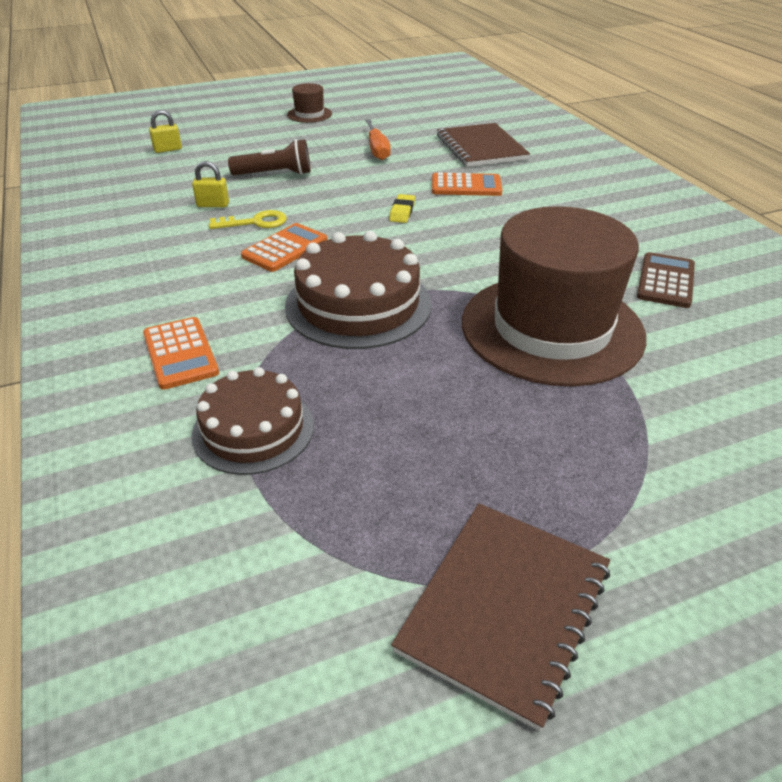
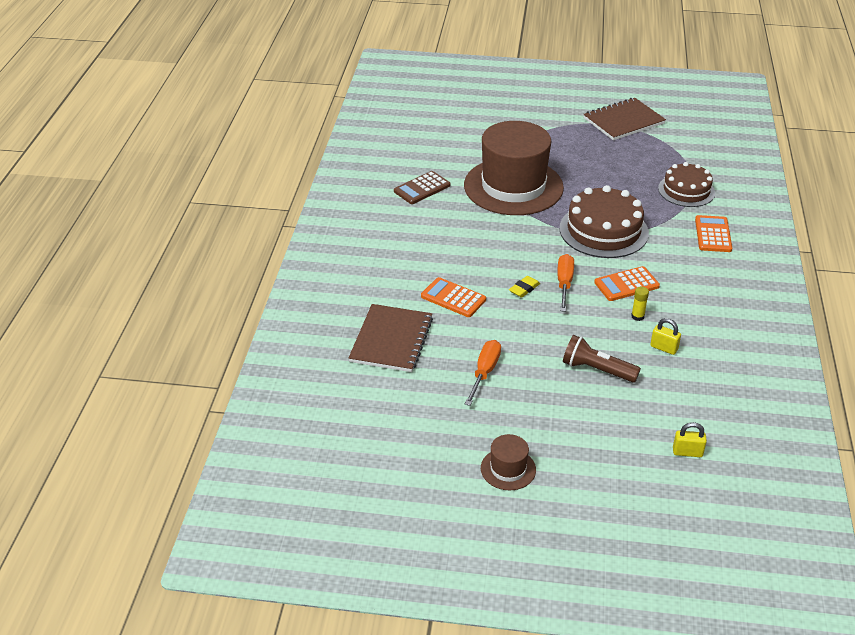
camera: 150 degrees left, 0 degrees up
(255, 222) = (637, 316): yellow key -> yellow glue stick
(362, 229) = (564, 283): none -> orange screwdriver

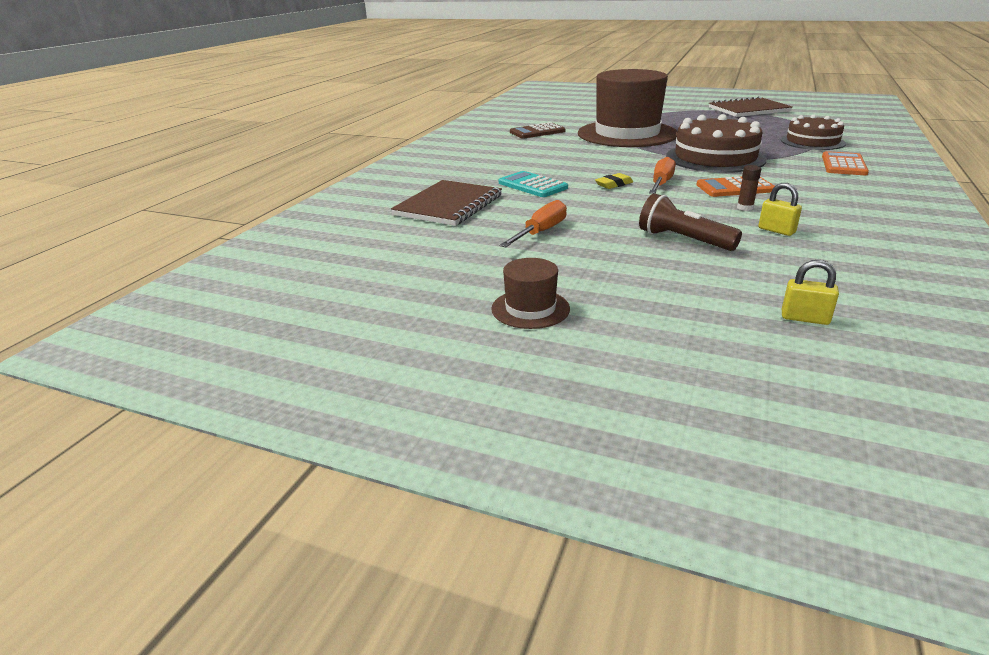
camera: 15 degrees right, 10 degrees down
(453, 298) = (532, 185): orange calculator -> turquoise calculator
(637, 316) = (745, 208): yellow glue stick -> brown glue stick

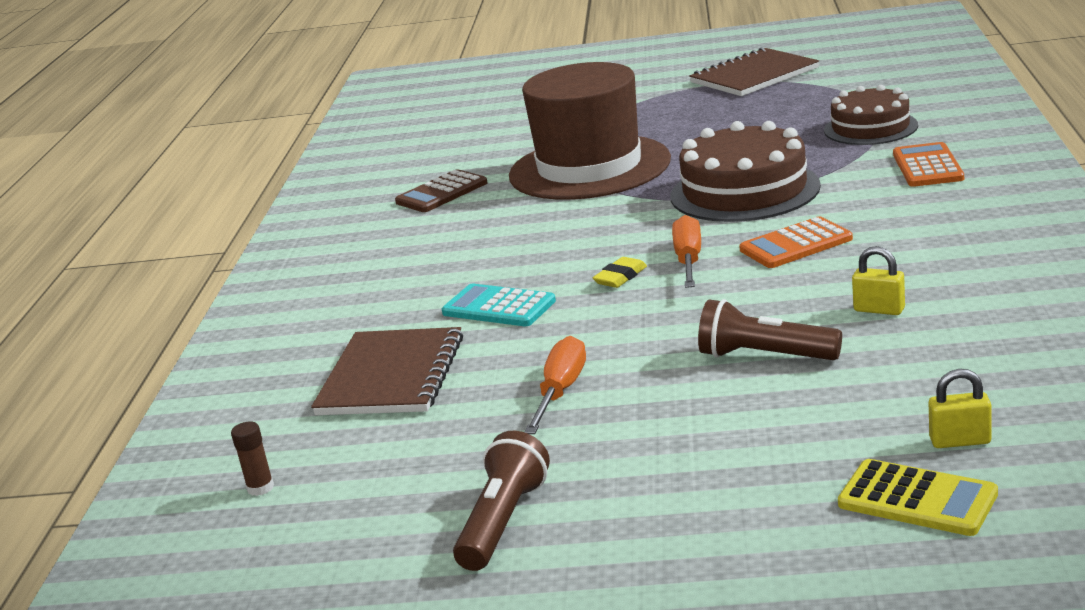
camera: 15 degrees left, 5 degrees down
(457, 292) = (503, 521): none -> brown flashlight
(530, 309) = (617, 520): brown hat -> none
(745, 208) = (823, 279): brown glue stick -> brown glue stick (260, 488)
(754, 348) = (917, 499): none -> yellow calculator

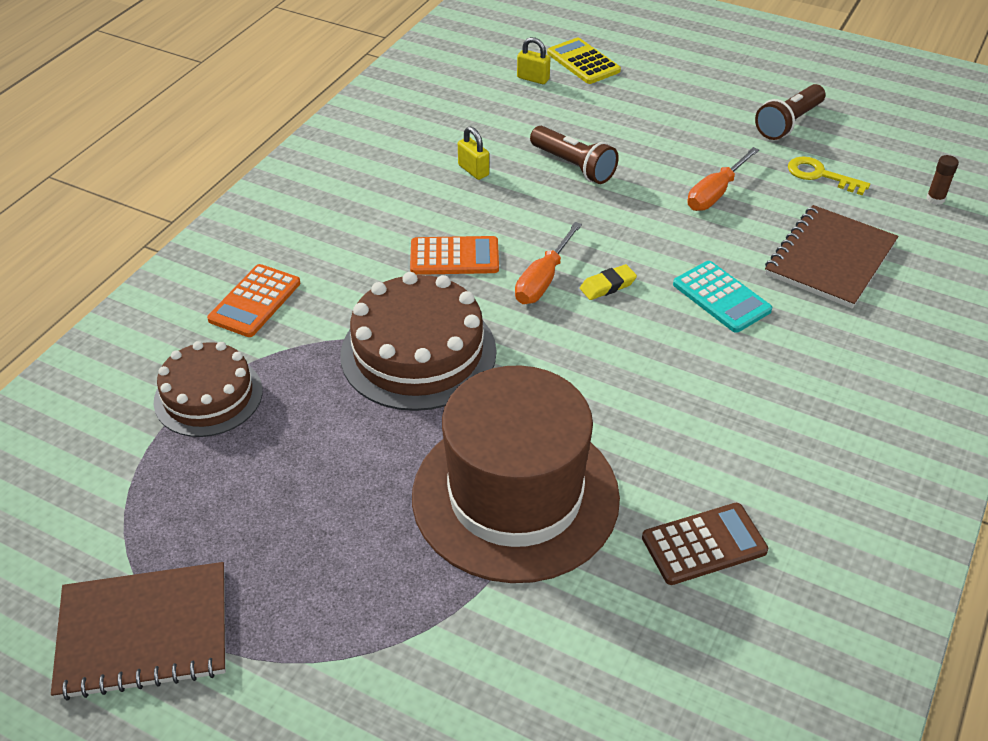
camera: 160 degrees left, 20 degrees up
(429, 462) = (820, 175): none -> yellow key

